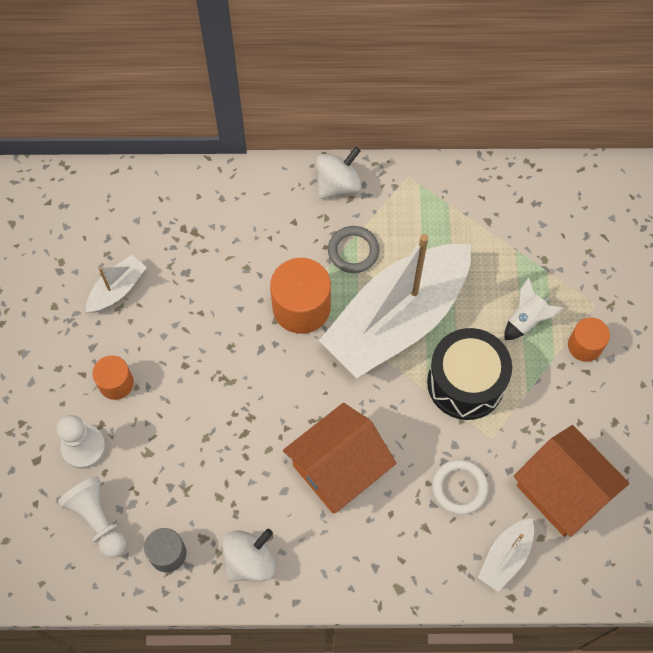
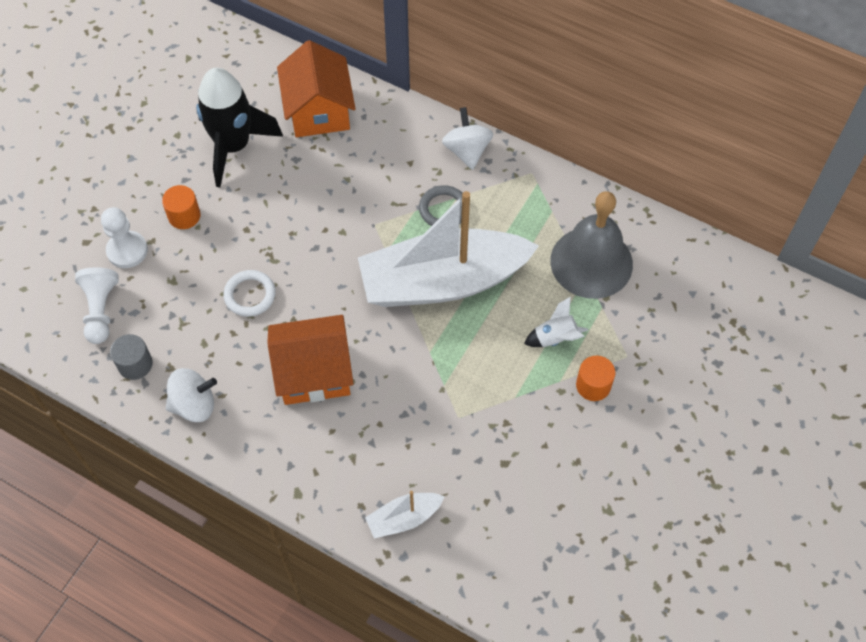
camera: 30 degrees right, 5 degrees down
(117, 290) = (234, 146): white boat -> black rocket
(301, 307) = (370, 232): orange cylinder -> none
(338, 185) = (467, 151): white spinning top -> white spinning top turned 90 degrees counterclockwise
(459, 488) = (403, 442): white ring -> white ring (250, 295)
(465, 383) = (467, 361): black drum -> none
(512, 234) = (591, 262): none -> grey bell
(562, 490) = (491, 492): orange house -> orange house (319, 110)

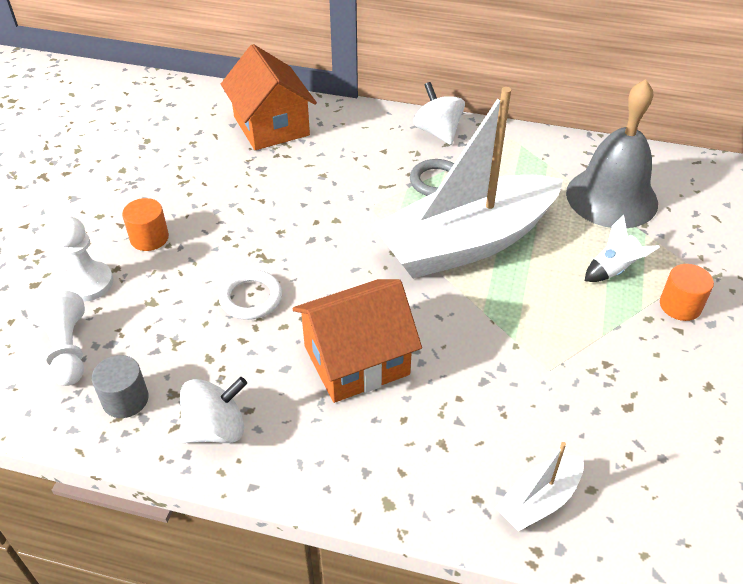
camera: 15 degrees left, 15 degrees down
(234, 146) = (189, 168): black rocket -> none

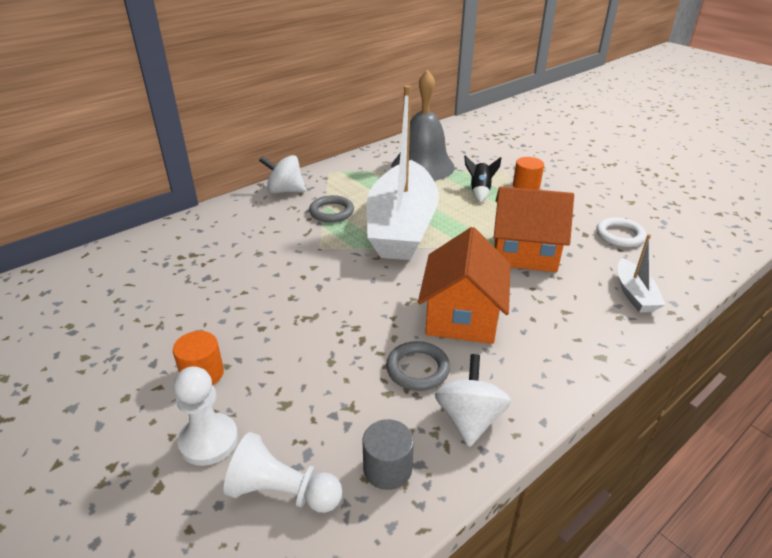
camera: 55 degrees left, 10 degrees down
(251, 298) = (346, 342): white ring -> white ring (619, 235)
(253, 363) = (417, 369): none -> grey ring
(271, 126) = (166, 252): orange house -> orange house (524, 252)
(613, 270) = (479, 191): white rocket -> black rocket

